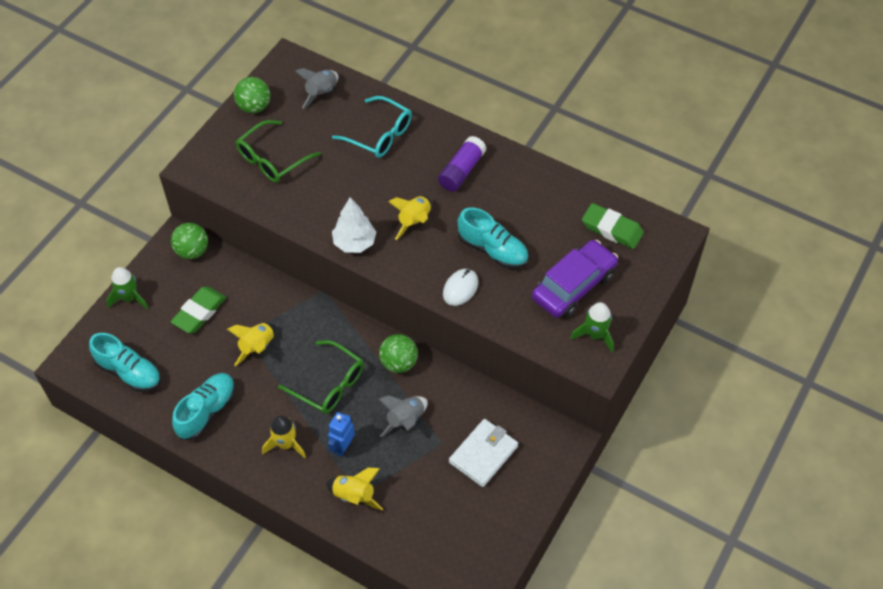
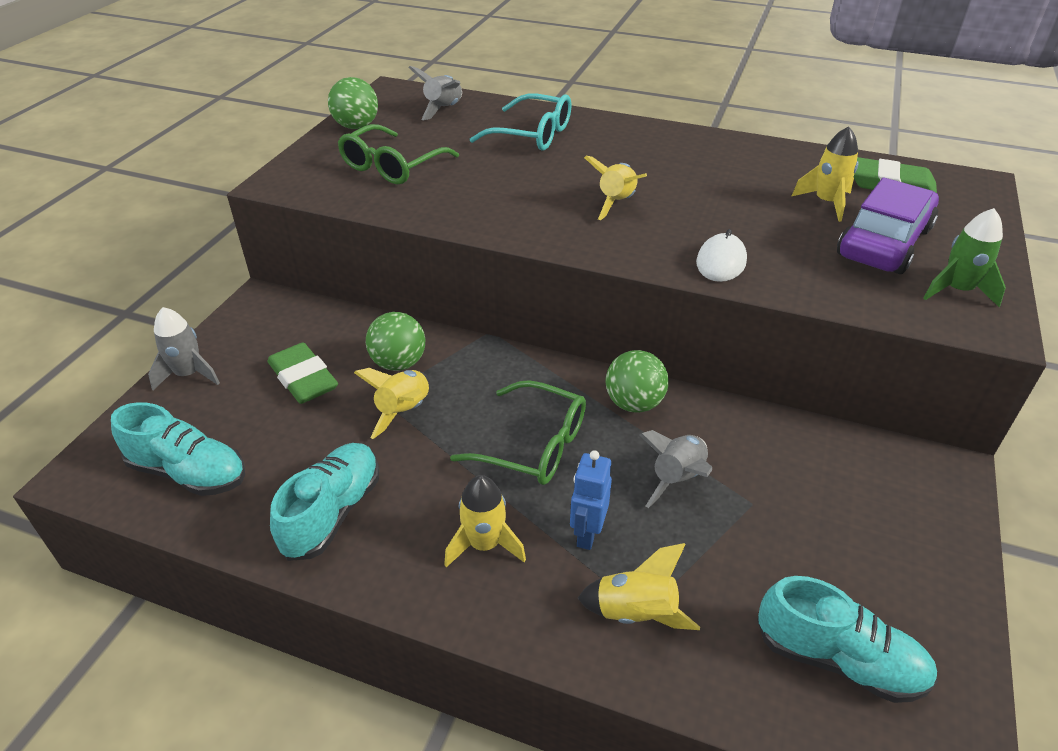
camera: 10 degrees left, 15 degrees down
(129, 298) = (189, 374): green rocket -> grey rocket
(192, 251) = (285, 311): green ball -> green ball (398, 363)
(199, 312) = (303, 379): green eraser -> green eraser turned 60 degrees counterclockwise
(354, 243) = (538, 231): white tree -> none
(461, 171) = (656, 154): purple glue stick -> none
(483, 454) = (828, 510): white wallet -> none
(492, 250) = (743, 219): turquoise shoe -> turquoise shoe (838, 659)
(557, 241) = (826, 203): none -> yellow rocket

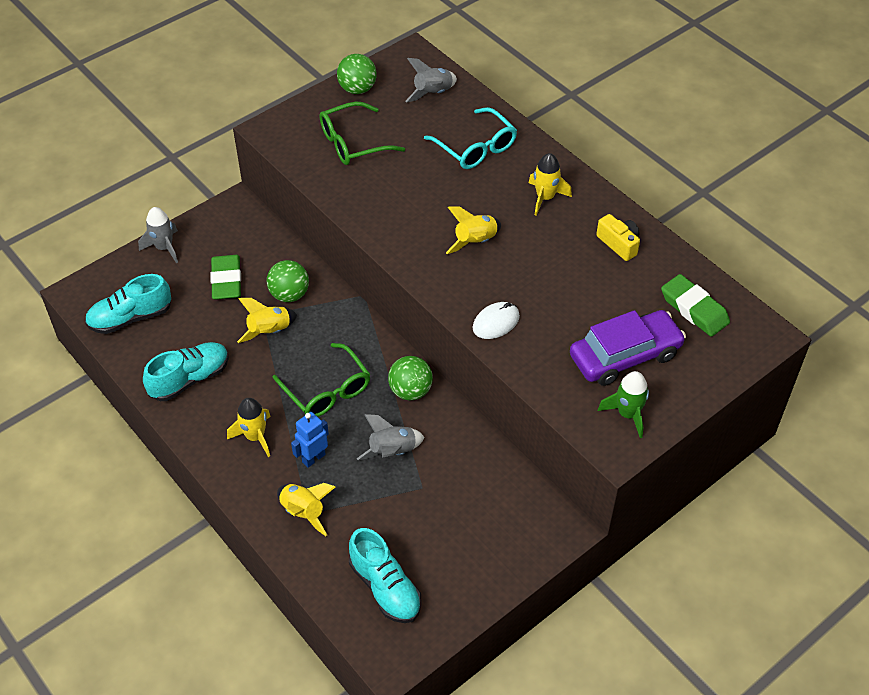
camera: 30 degrees right, 10 degrees up
(188, 472) = (130, 318): turquoise shoe -> turquoise shoe turned 105 degrees clockwise
(758, 161) = (619, 244): none -> yellow camera
(826, 203) = (625, 305): yellow rocket -> yellow rocket (545, 198)

